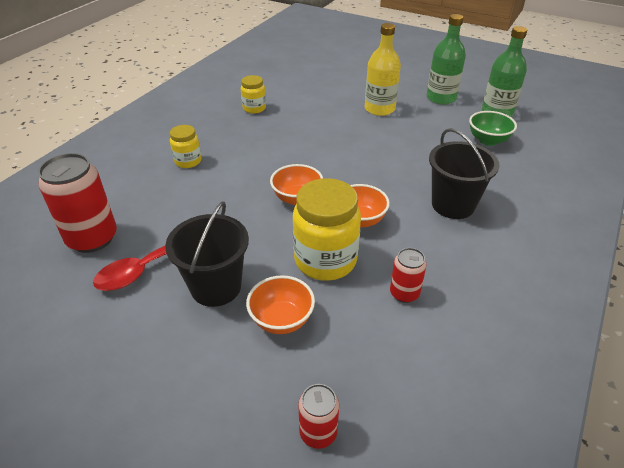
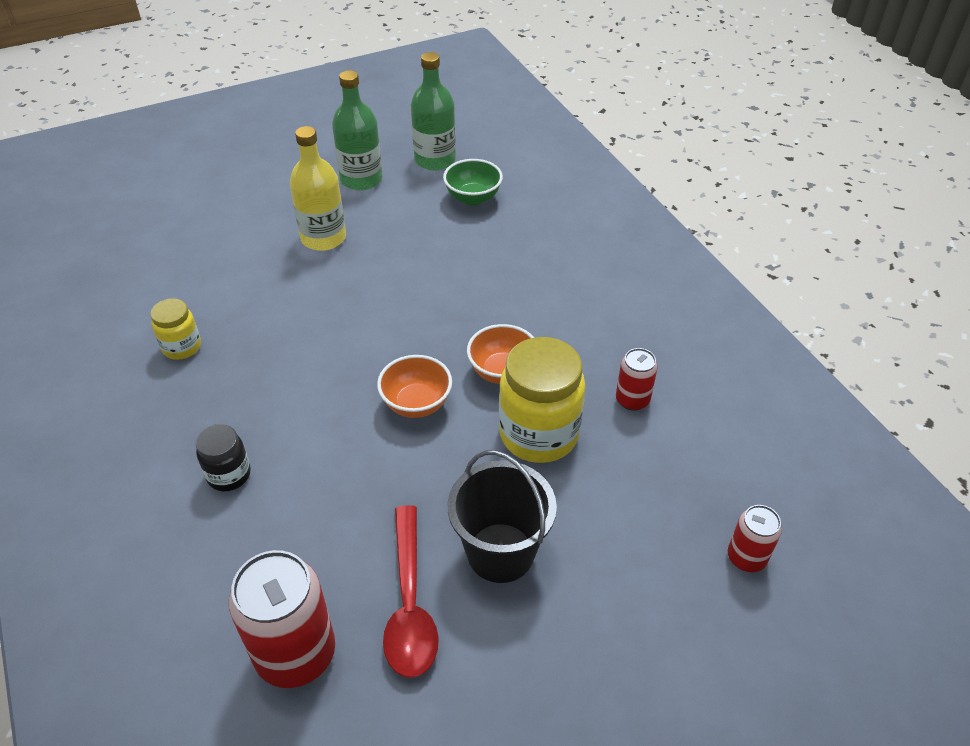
camera: 55 degrees left, 5 degrees up
(188, 161) = (229, 475): yellow jar -> black jar
(281, 320) = (594, 516): orange bowl -> none
(453, 205) = (545, 288): black bucket -> none

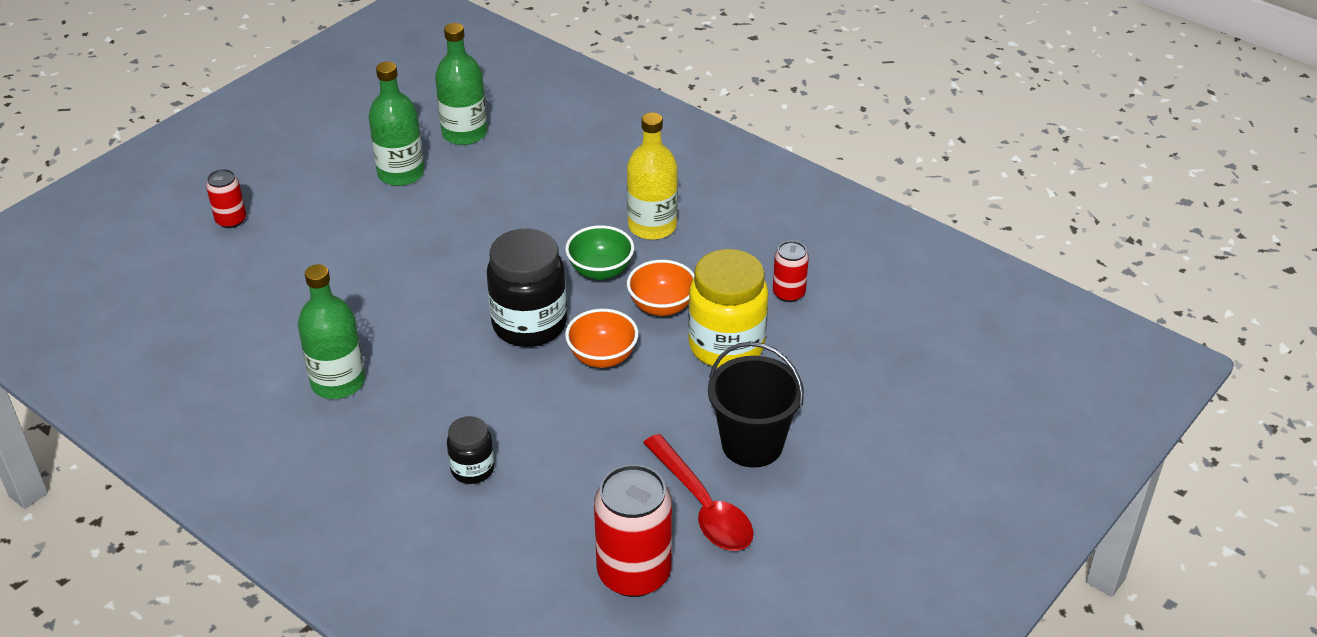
camera: 25 degrees left, 5 degrees down
(182, 347) = (338, 382): yellow jar -> green bottle
(323, 238) = (404, 241): yellow bottle -> yellow bottle (652, 226)
(373, 349) = (529, 324): none -> black jar
(473, 198) = (529, 160): green bowl -> green bowl (600, 271)
(746, 557) = (945, 380): red can -> red can (231, 220)

